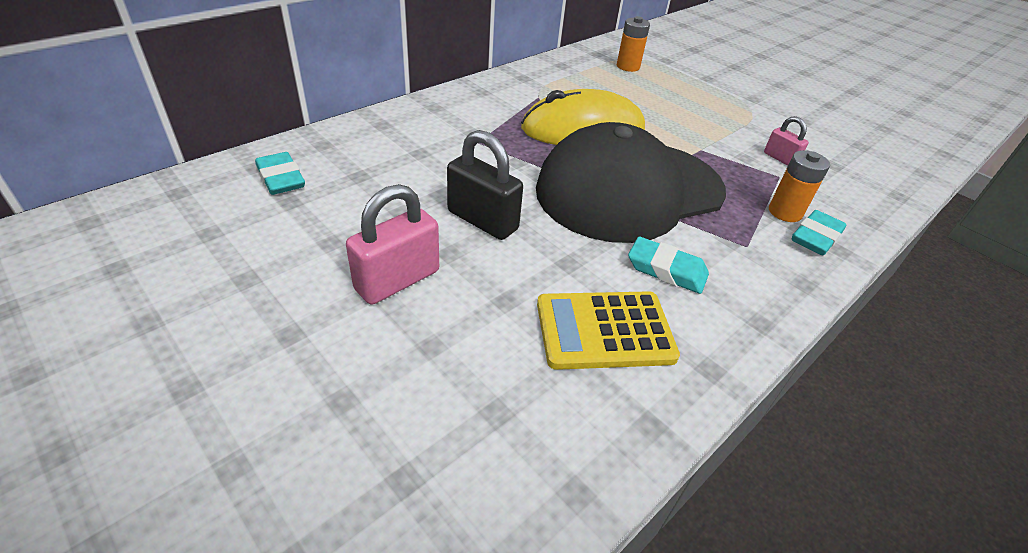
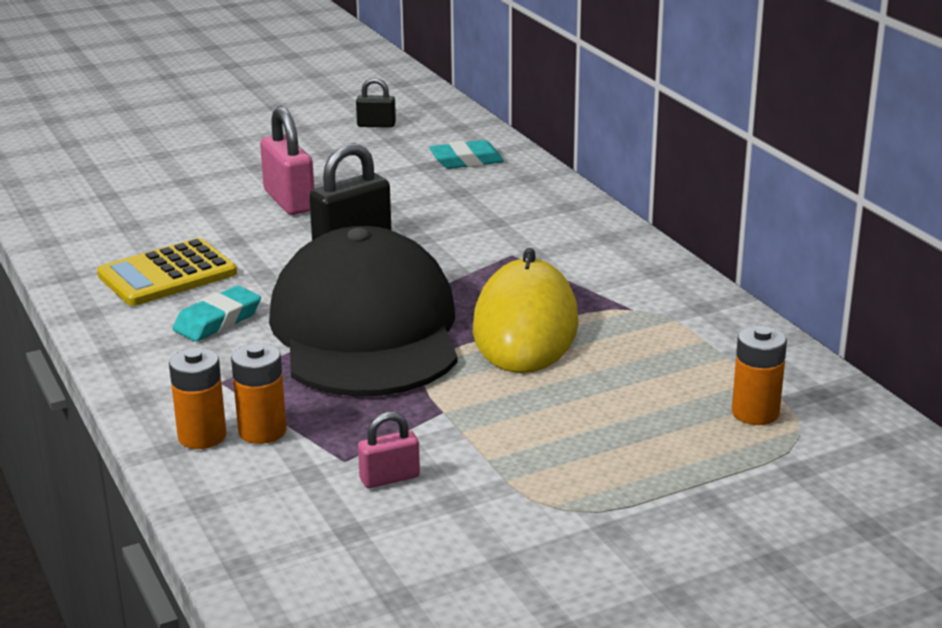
camera: 110 degrees right, 15 degrees down
(155, 253) = (376, 125): none -> black padlock
(604, 331) = (167, 274): yellow calculator -> yellow calculator turned 135 degrees counterclockwise
(815, 237) = (202, 436): turquoise eraser -> orange battery

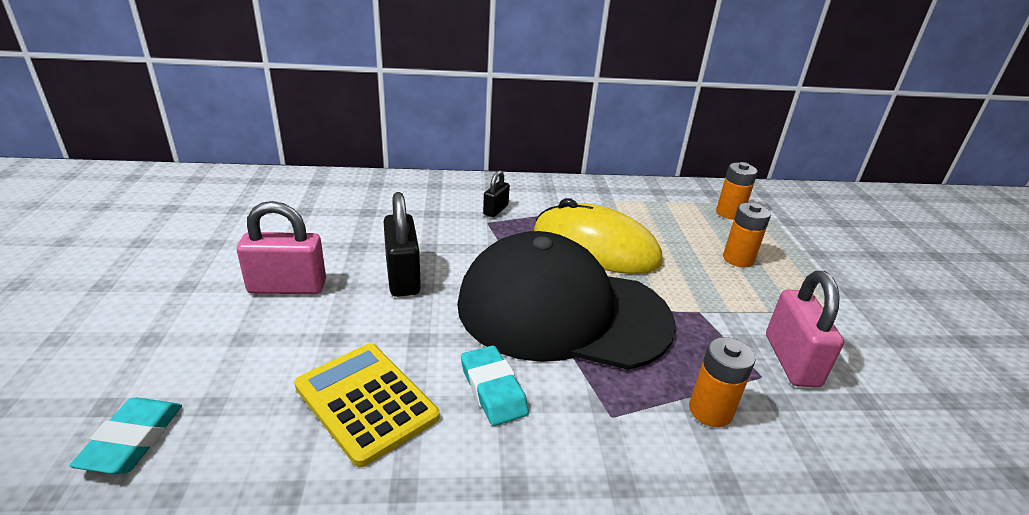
camera: 70 degrees left, 5 degrees up
(167, 274) = (366, 402): yellow calculator -> yellow calculator turned 150 degrees clockwise
(202, 436) = (711, 453): orange battery -> orange battery (738, 259)
(376, 125) = (196, 208): black padlock -> black padlock (495, 210)
(389, 478) = (791, 360): pink padlock -> pink padlock, size x1.77
(466, 161) = (319, 194): turquoise eraser -> turquoise eraser (133, 440)

